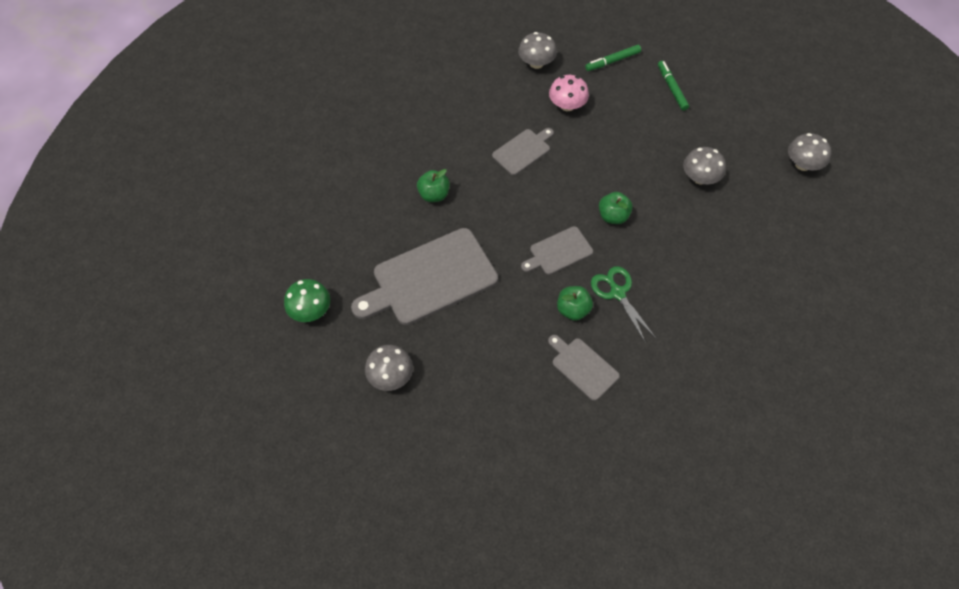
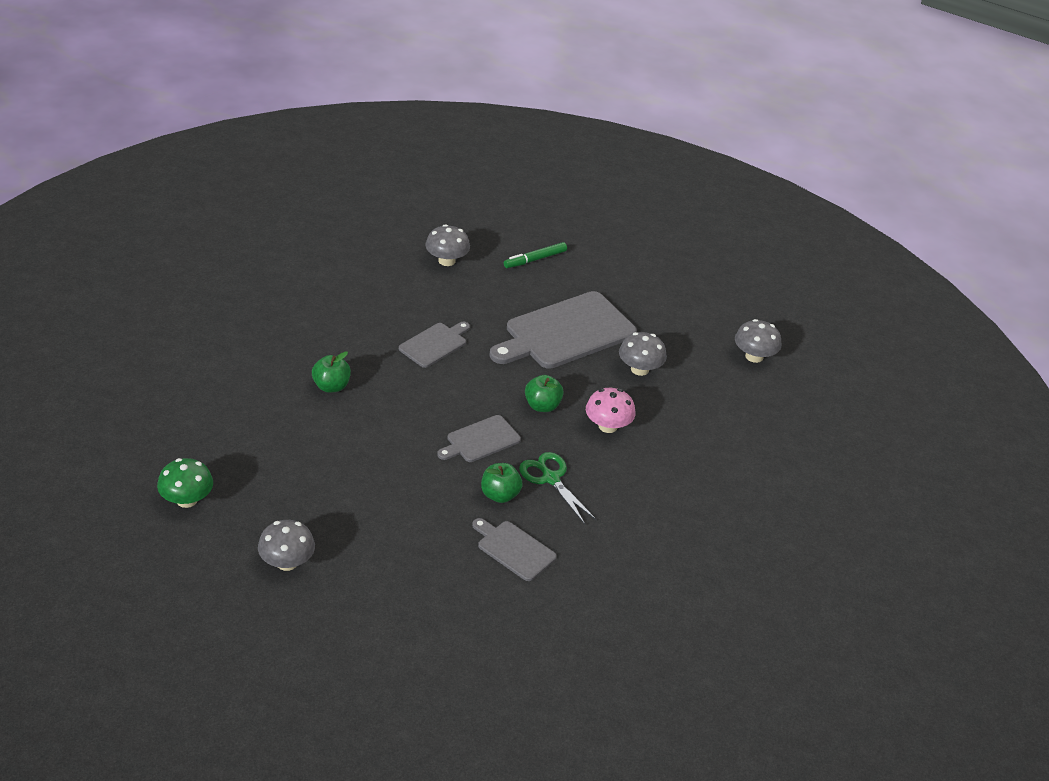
camera: 10 degrees left, 20 degrees down
(430, 278) = (330, 467): grey cutting board -> grey cutting board (566, 332)
(567, 105) = (484, 301): pink mushroom -> pink mushroom (607, 426)
(671, 88) = (604, 285): green marker -> none

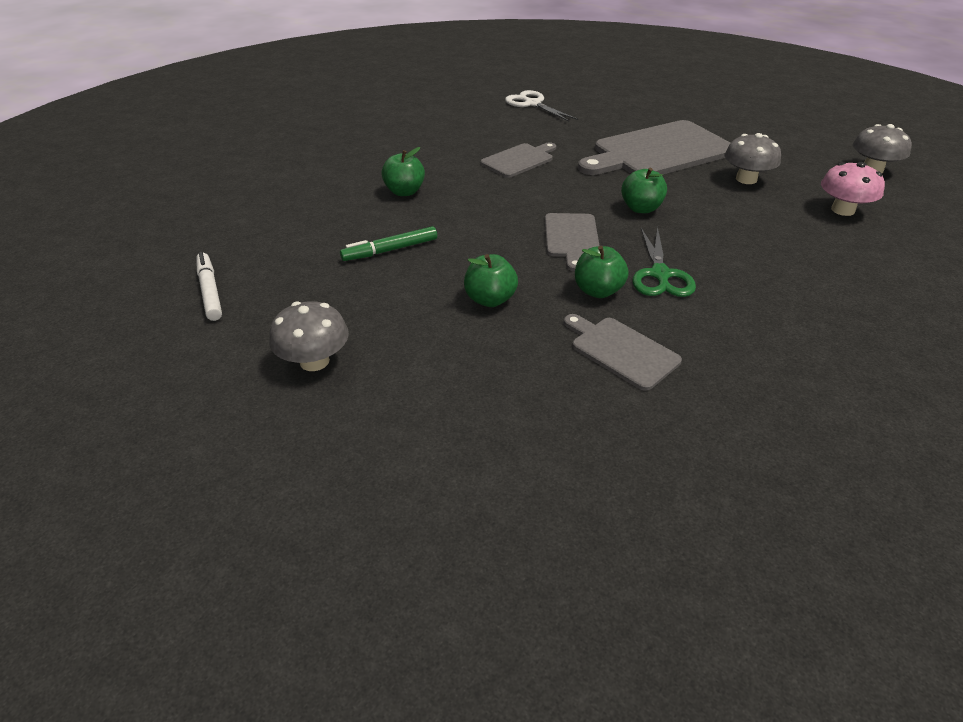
camera: 10 degrees right, 0 degrees up
(187, 500) = (210, 291): green mushroom -> white marker
(415, 504) = (490, 299): none -> green apple
(446, 260) = (532, 104): grey mushroom -> white scissors
(480, 440) = (571, 238): grey cutting board -> grey cutting board turned 60 degrees counterclockwise
(535, 259) = (619, 103): green marker -> green marker (390, 250)
(550, 478) = (660, 275): green scissors -> green scissors turned 150 degrees counterclockwise
(607, 426) = (721, 226): pink mushroom -> pink mushroom (842, 210)

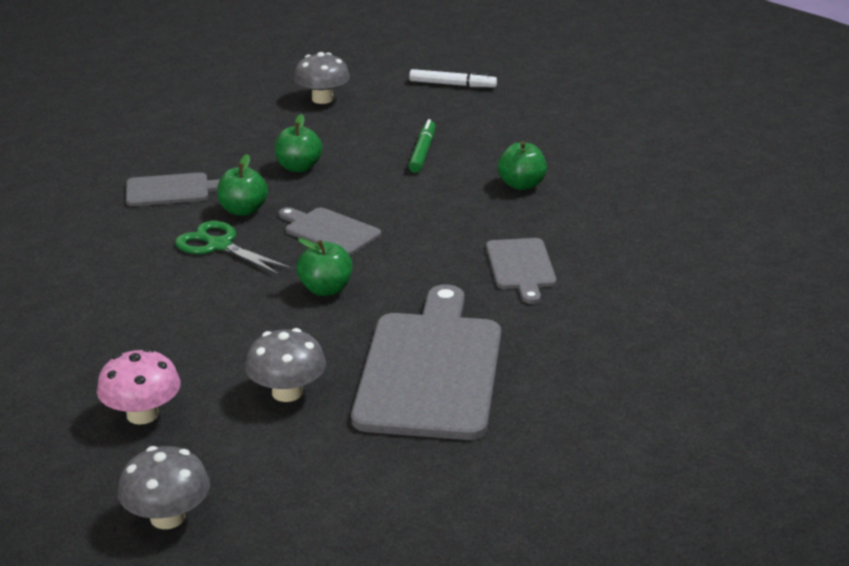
camera: 125 degrees right, 10 degrees down
(532, 104) = (693, 345): white scissors -> none

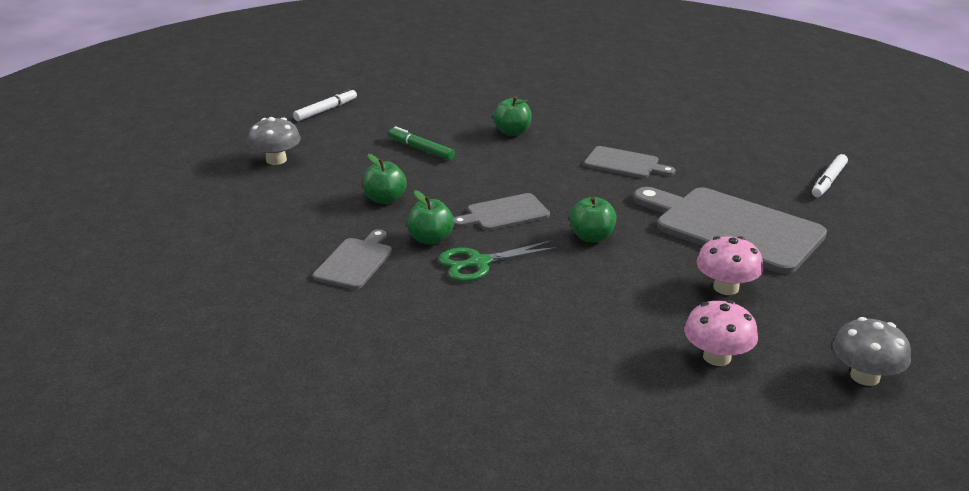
camera: 60 degrees left, 0 degrees up
(287, 392) = (726, 287): grey mushroom -> pink mushroom
(639, 416) = (828, 181): none -> white marker

